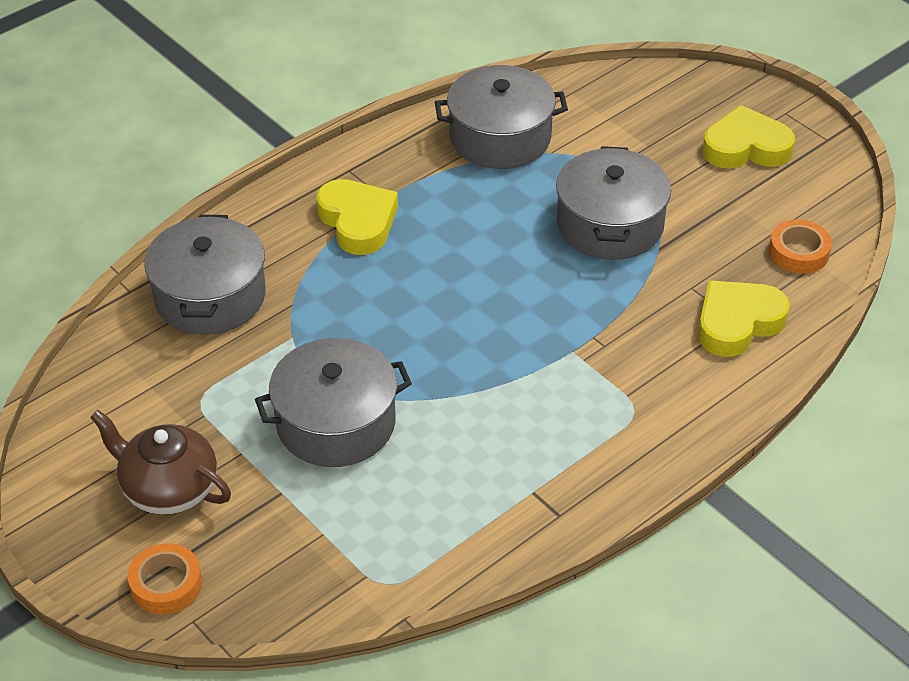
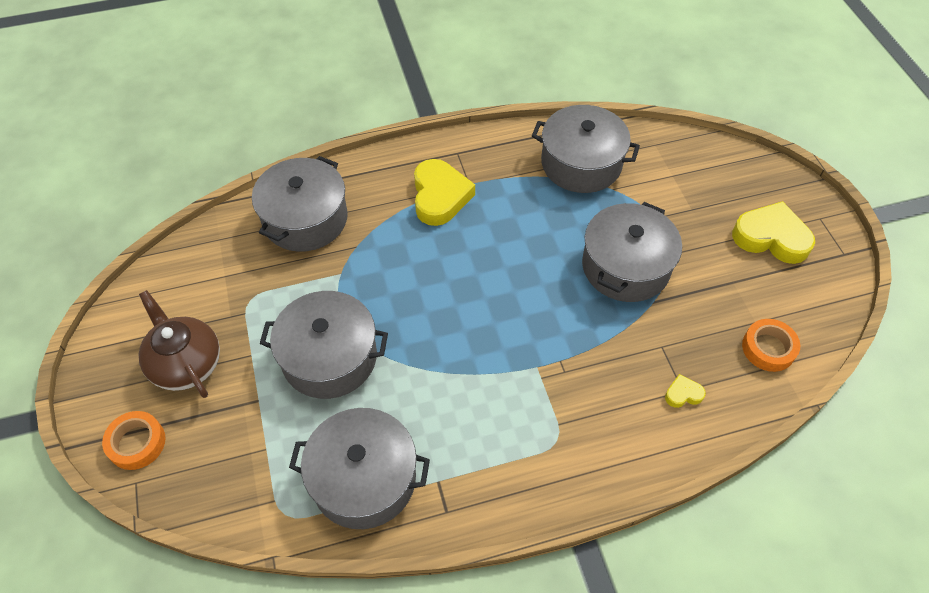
camera: 25 degrees right, 10 degrees up
(452, 519) = (364, 479): none -> grey pot
(737, 323) = (683, 394): yellow heart -> yellow heart, size x0.45

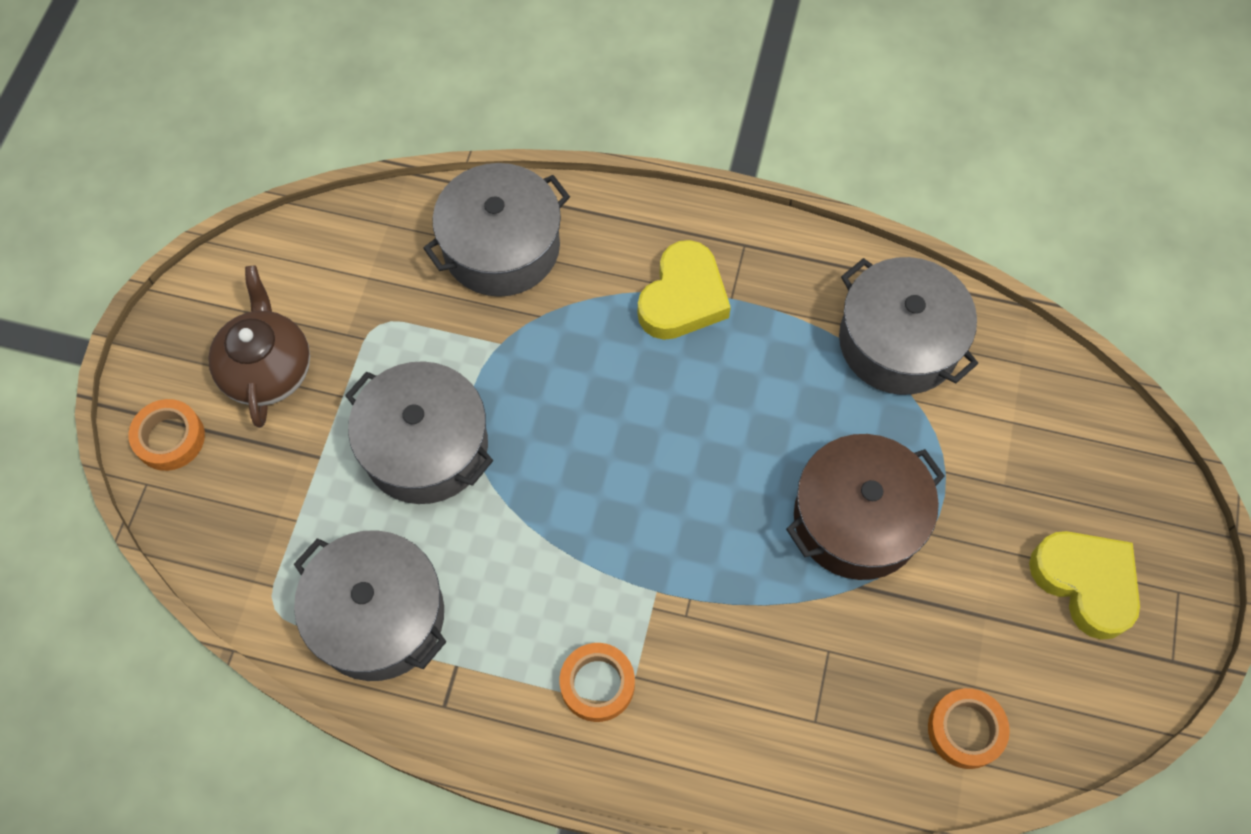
camera: 30 degrees right, 10 degrees up
(538, 441) = (597, 684): none -> orange tape
(625, 266) = (857, 519): grey pot -> brown pot
(683, 394) = (812, 726): yellow heart -> none

